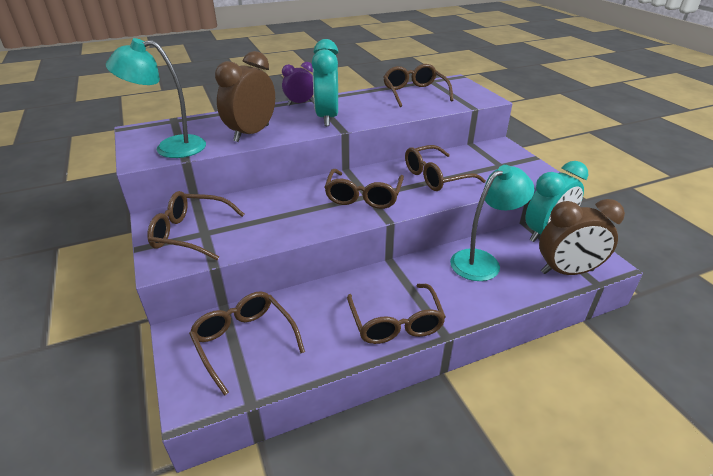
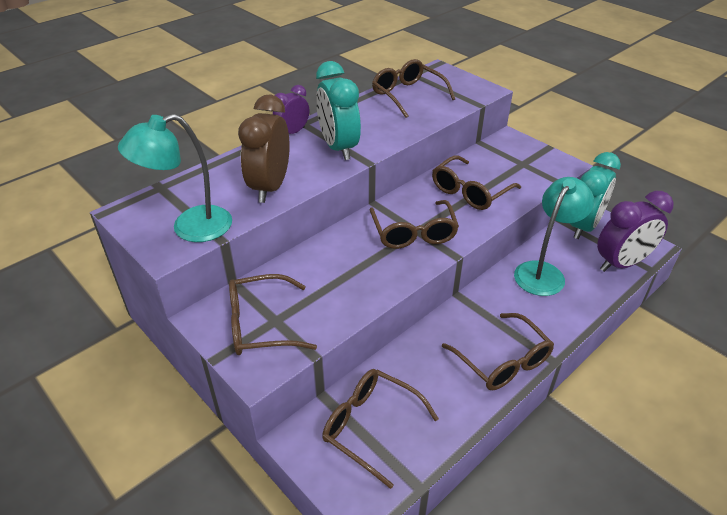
camera: 20 degrees left, 5 degrees up
(567, 271) = (621, 263): brown clock -> purple clock

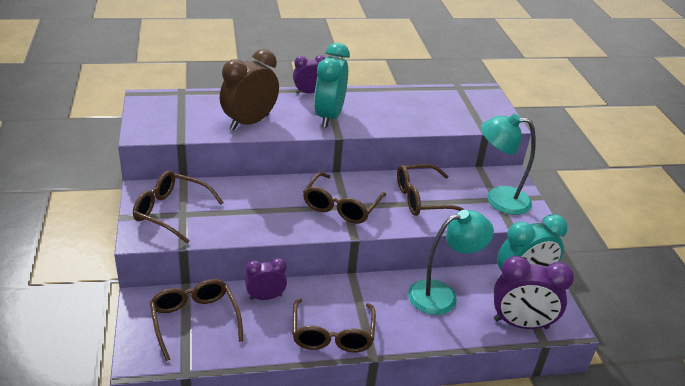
camera: 30 degrees right, 5 degrees down
(190, 228) = (171, 125): turquoise lamp -> turquoise lamp (498, 199)
(408, 95) = (432, 101): brown glasses -> none
(409, 361) = (265, 297): none -> purple clock

